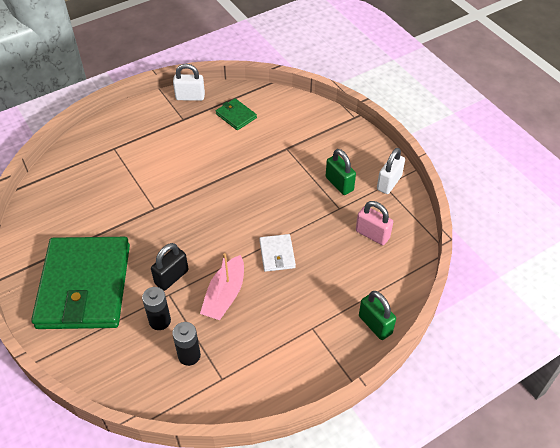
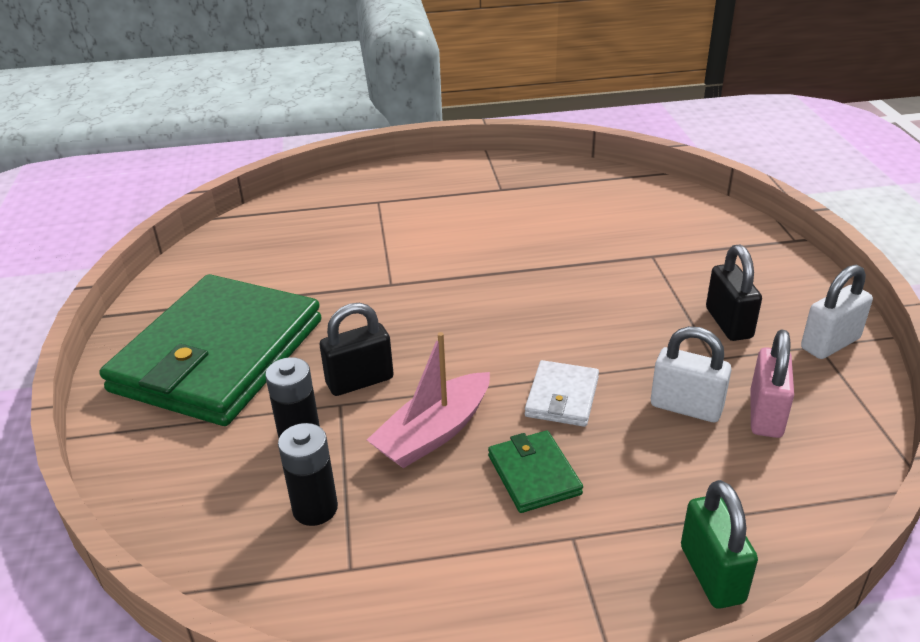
camera: 25 degrees right, 15 degrees down
(190, 97) = (526, 166): white padlock -> white padlock (686, 407)
(236, 116) = (586, 200): green wallet -> green wallet (534, 474)
(339, 184) = (728, 323): green padlock -> black padlock
(372, 234) = (765, 415): pink padlock -> pink padlock turned 45 degrees clockwise

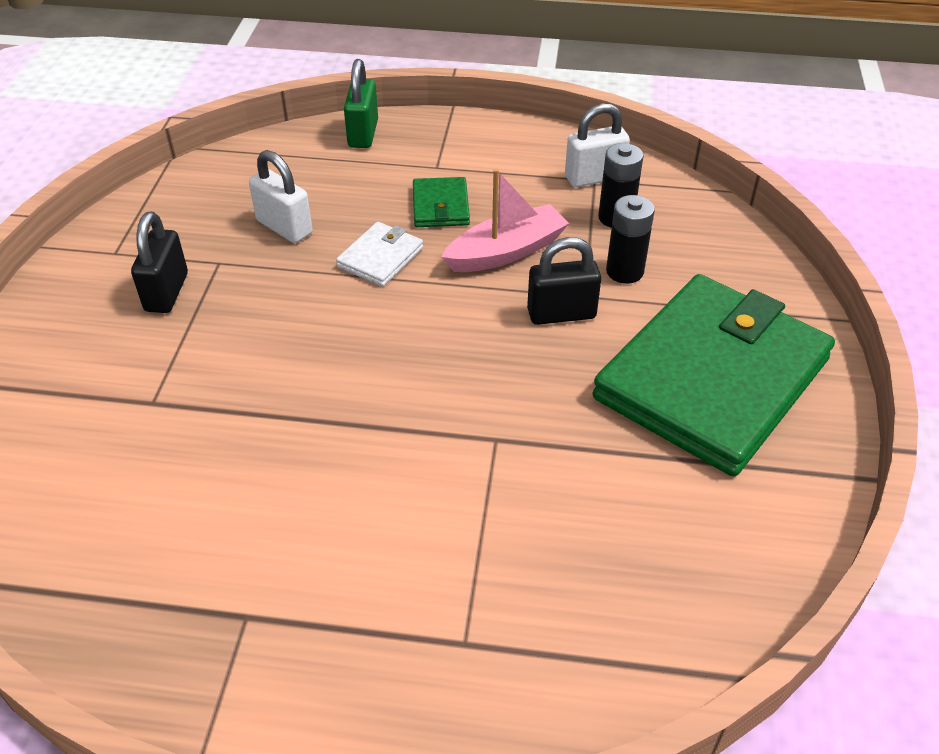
camera: 165 degrees left, 10 degrees up
(765, 415) = (228, 209): pink padlock -> none
(830, 343) = (103, 251): white padlock -> white padlock (594, 177)

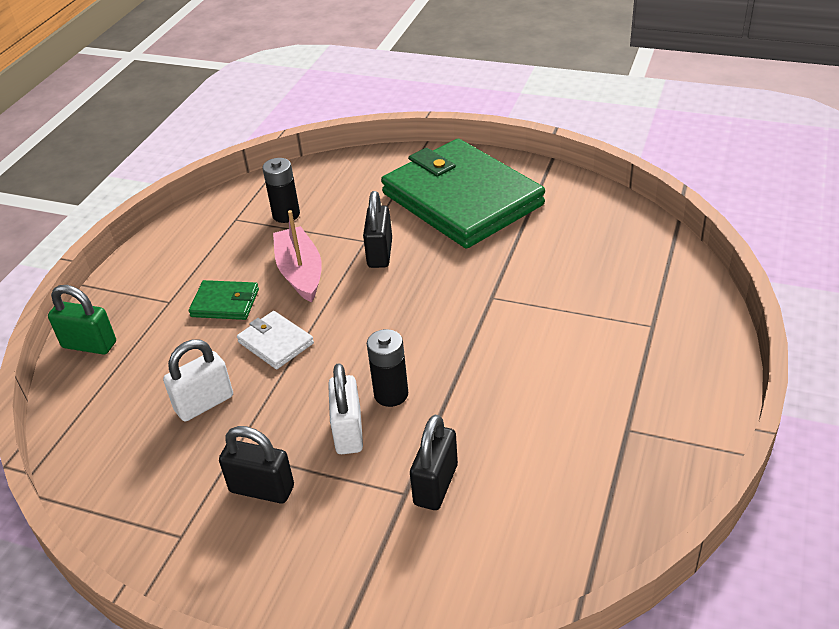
camera: 75 degrees left, 5 degrees down
(162, 427) = (436, 485): none -> black padlock
(594, 177) = (233, 218): white padlock -> white padlock (348, 432)
(624, 271) = (347, 219): black battery -> black battery (391, 394)

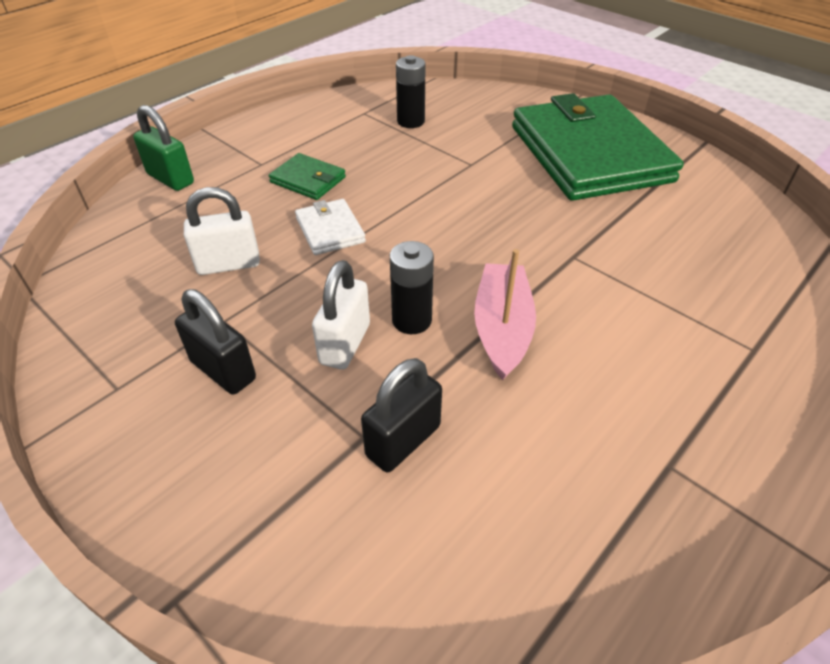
camera: 20 degrees right, 5 degrees up
(300, 272) = (392, 174): pink boat -> pink boat (502, 328)
(380, 253) = (479, 179): black padlock -> none

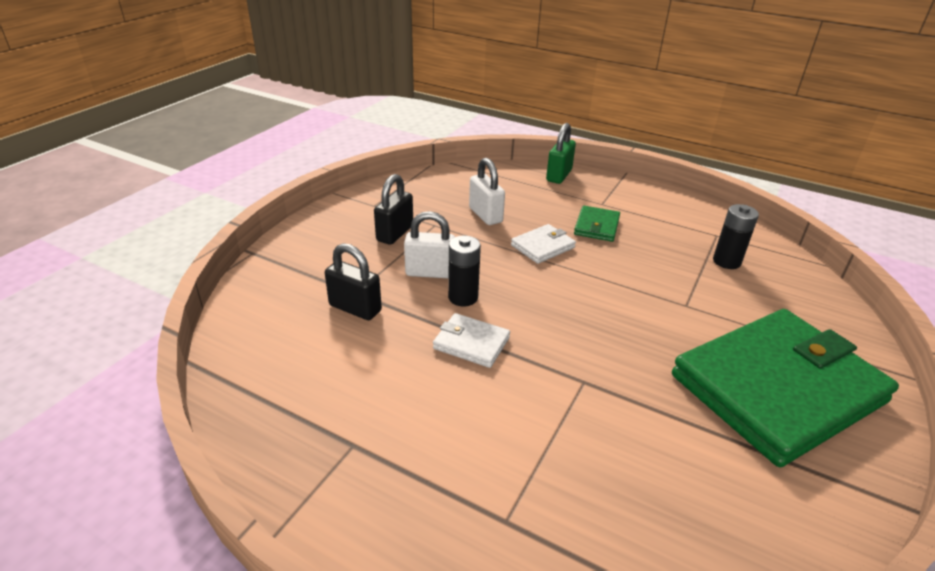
camera: 75 degrees right, 10 degrees down
(502, 328) = (471, 343): pink boat -> white wallet

